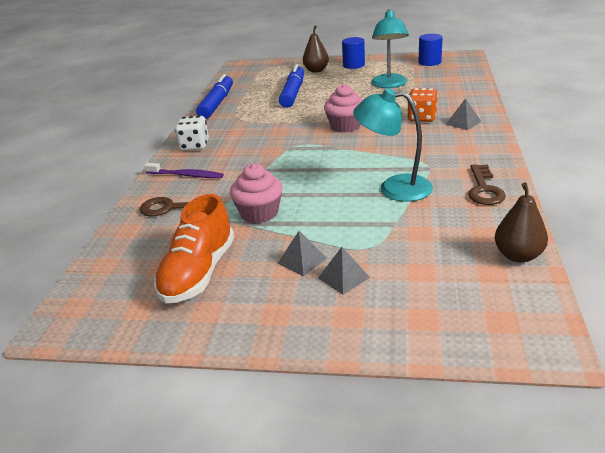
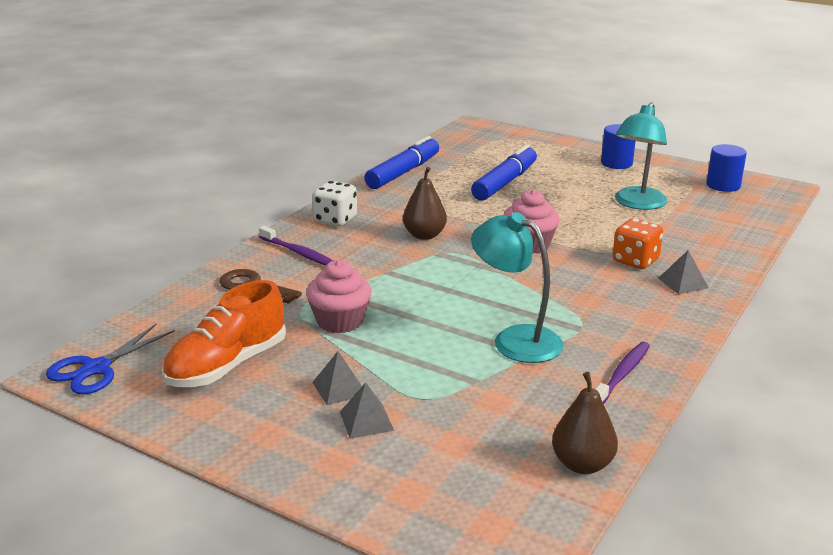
camera: 20 degrees right, 5 degrees down
(86, 312) = (96, 368): none -> blue scissors
(316, 70) = (561, 158): brown pear -> brown pear (424, 235)
(484, 189) = (622, 375): brown key -> purple toothbrush

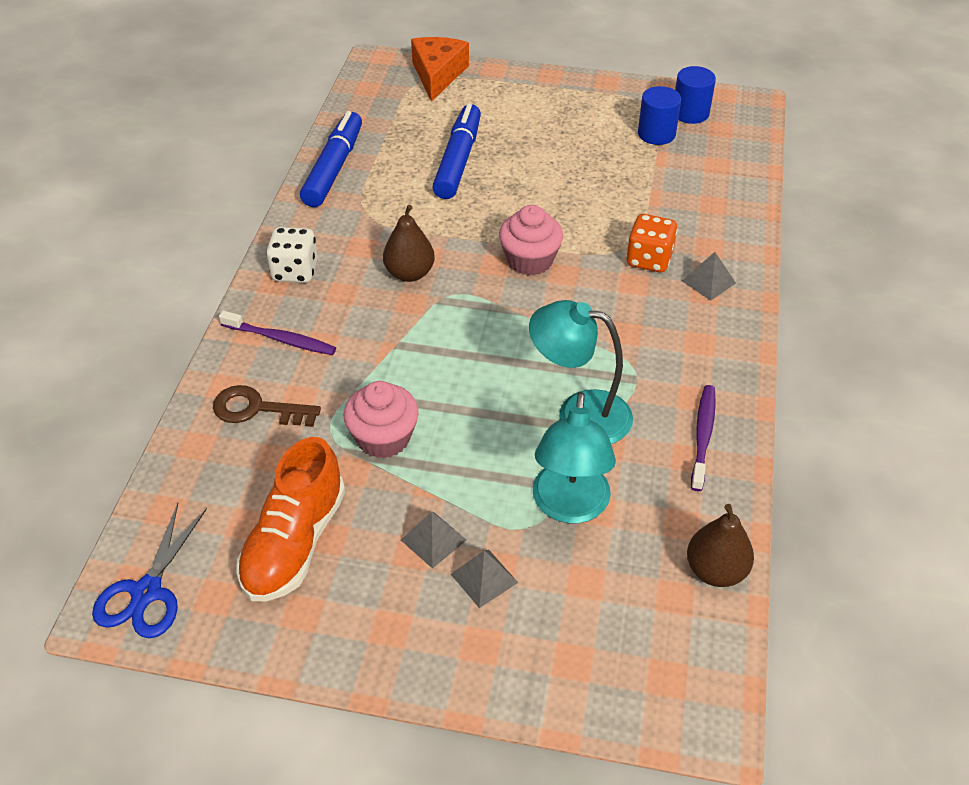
camera: 20 degrees left, 20 degrees up
(518, 137) = (437, 74): none -> orange cheese
(616, 163) = (566, 99): blue cylinder -> blue cylinder (656, 134)
(637, 204) = (614, 164): turquoise lamp -> turquoise lamp (569, 507)

